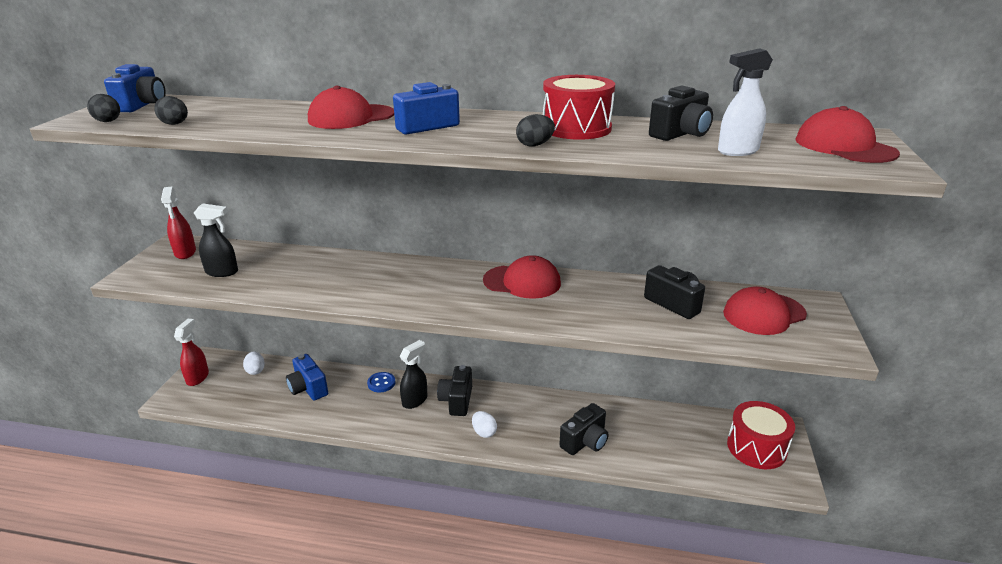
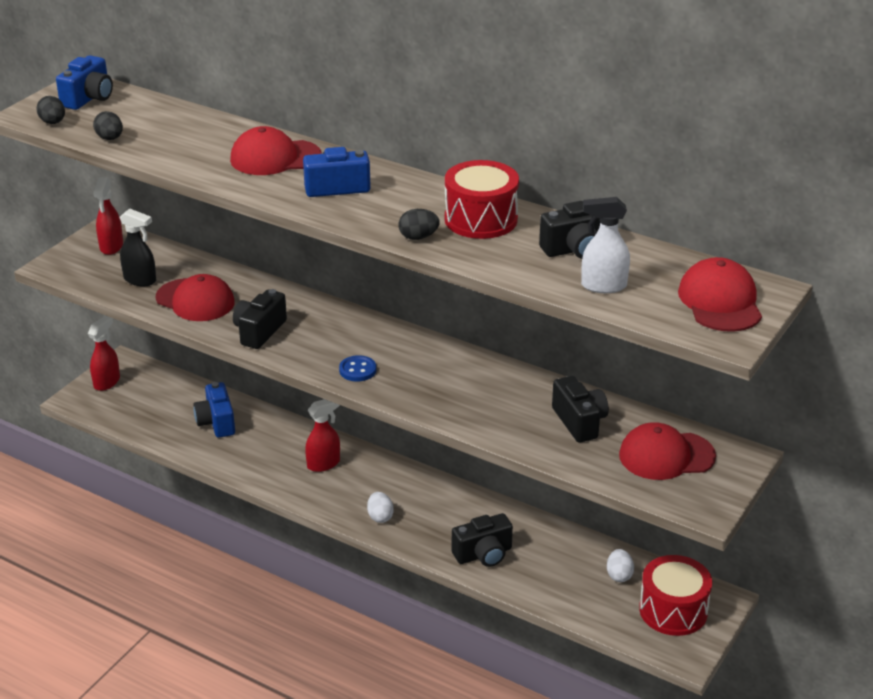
camera: 20 degrees right, 5 degrees up
(255, 370) = (168, 388): white egg -> white egg (619, 575)
(381, 383) = (296, 435): blue button -> blue button (357, 370)
(415, 400) = (324, 464): black spray bottle -> red spray bottle
(457, 400) = (369, 475): black camera -> black camera (259, 331)
(522, 282) = (436, 359): red cap -> red cap (195, 300)

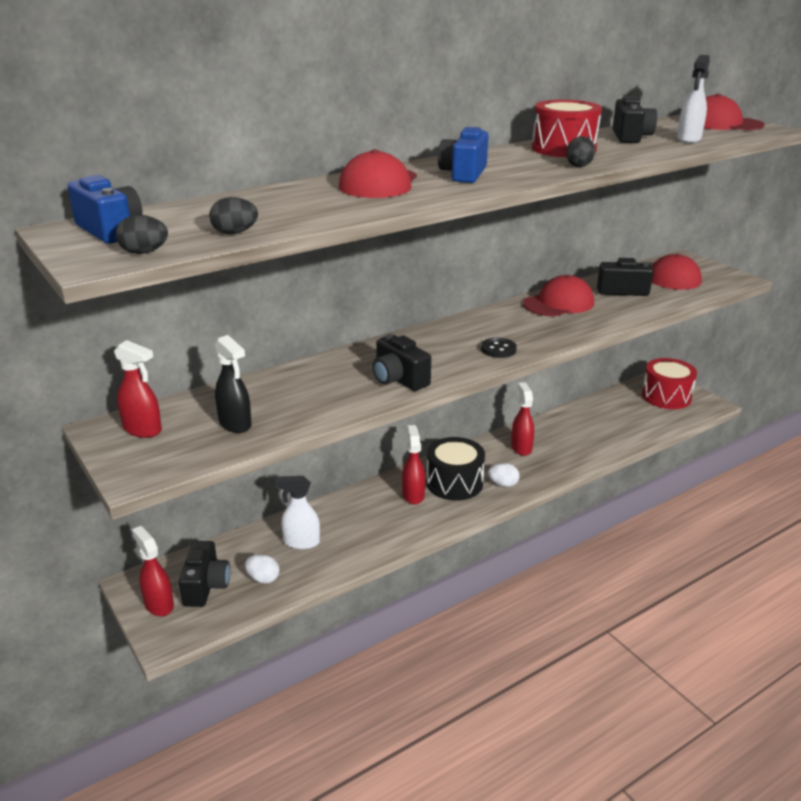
camera: 65 degrees left, 5 degrees down
(140, 280) = (235, 424): black spray bottle -> black spray bottle turned 90 degrees clockwise
(195, 300) = (310, 401): red cap -> red cap (558, 303)
(216, 422) = (301, 542): blue camera -> white spray bottle
(357, 370) = (498, 349): blue button -> black button
(361, 484) = (454, 483): none -> black drum
(459, 513) = (521, 447): none -> red spray bottle
(483, 554) = (575, 449): black camera -> black camera (206, 586)
(619, 575) = (623, 405): white egg -> white egg (263, 578)

